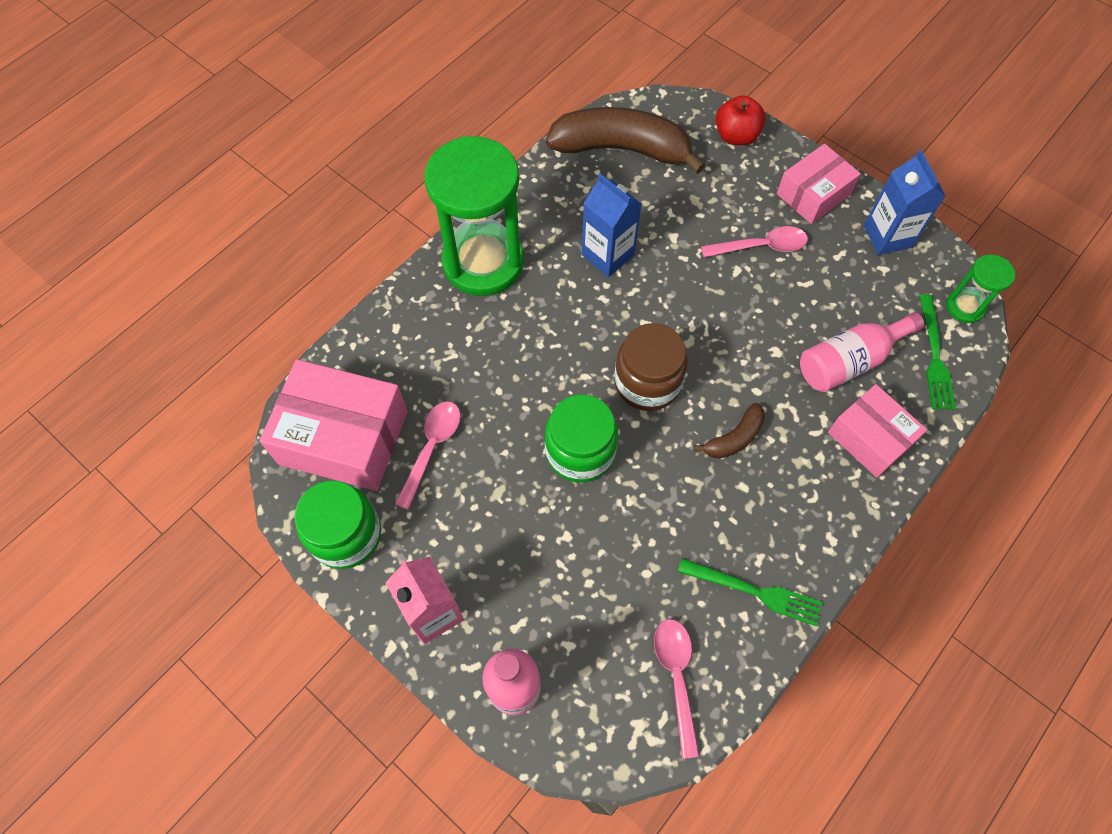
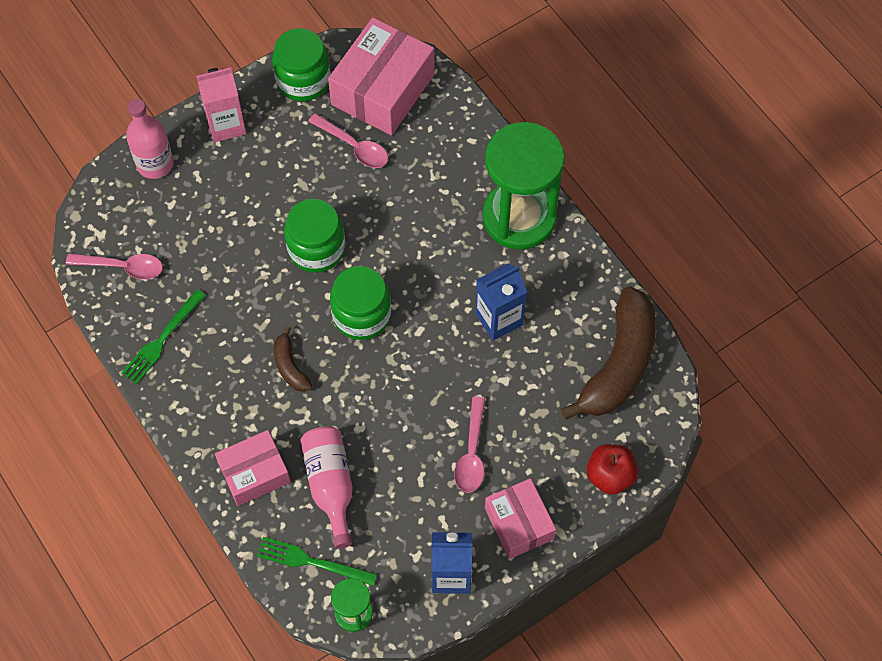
camera: 105 degrees right, 0 degrees up
(647, 382) = (361, 315): brown jar -> green jar

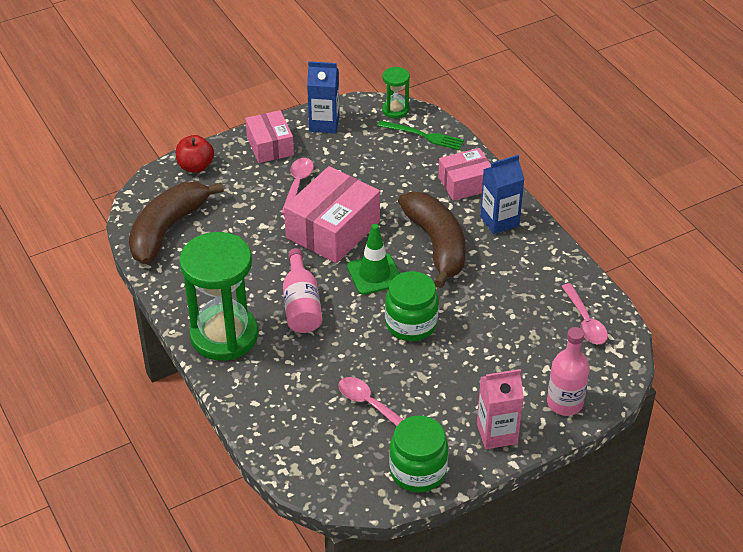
camera: 175 degrees left, 20 degrees down
(122, 267) = (585, 321): pink spoon -> pink spoon turned 120 degrees counterclockwise
(162, 339) = (545, 268): green fork -> none
(290, 366) = (436, 244): brown banana -> brown banana, size x2.17
(330, 485) = (407, 174): pink bottle -> pink bottle (301, 305)
(361, 315) = (374, 274): green jar -> green traffic cone
(383, 89) = (336, 455): pink box -> pink box (333, 229)
(499, 319) = (258, 264): blue carton -> blue carton (499, 221)

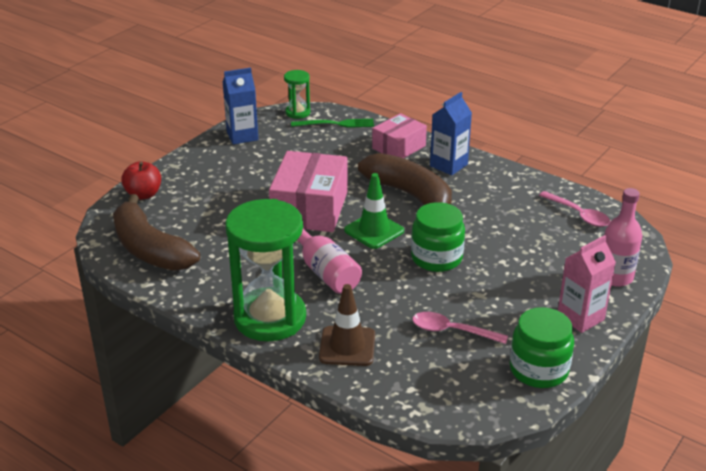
camera: 25 degrees left, 10 degrees down
(167, 229) = (150, 249): brown banana -> brown banana turned 45 degrees counterclockwise
(270, 146) = (204, 163): pink box -> none
(270, 387) = (347, 346): none -> brown traffic cone
(297, 184) = (251, 184): pink spoon -> none

